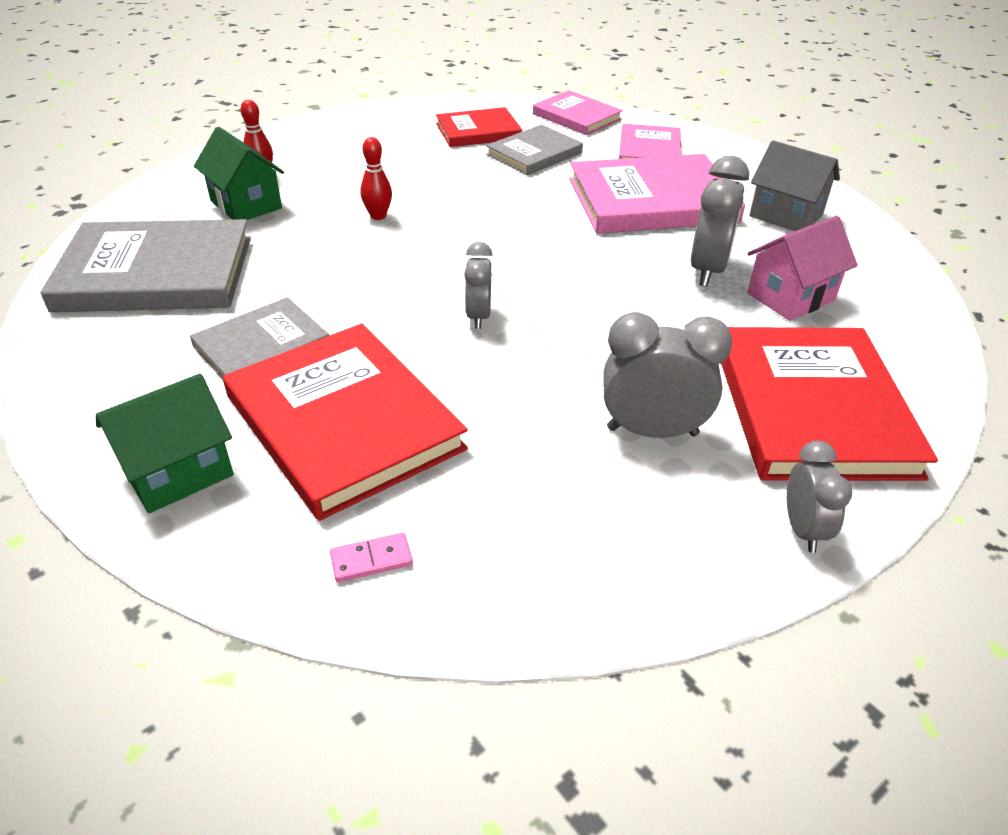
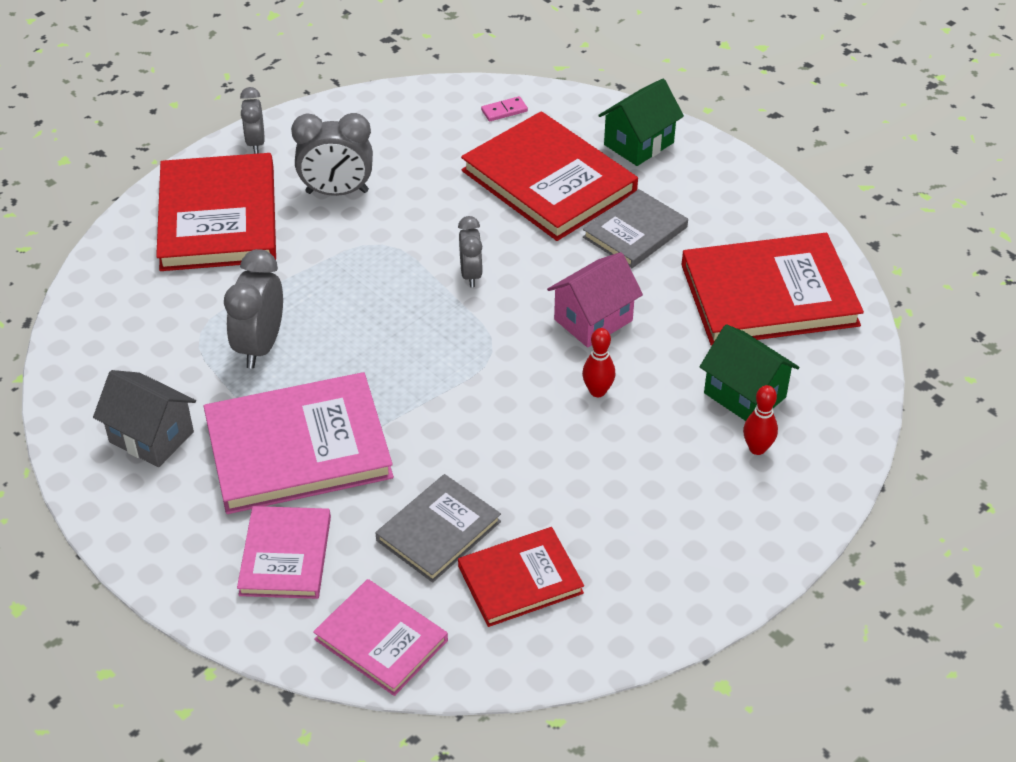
camera: 175 degrees right, 5 degrees up
(156, 273) = (769, 295): grey book -> red book
(791, 297) = (192, 320): pink house -> pink house (593, 320)

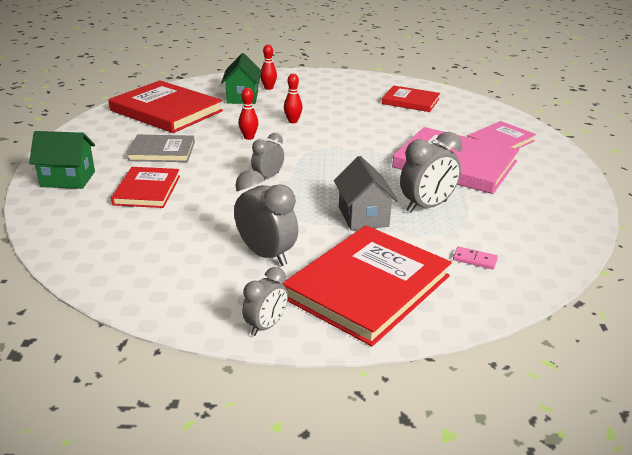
camera: 135 degrees left, 15 degrees down
(151, 437) = (532, 202): grey house -> grey house (363, 216)
(381, 640) = (484, 111): pink book -> none
(438, 531) = (424, 121): grey book -> none
(504, 111) = (81, 238): pink domino -> pink domino (474, 260)
(548, 181) = (147, 190): red book -> red book, size x0.58
(593, 320) = (249, 137): pink house -> red bowling pin

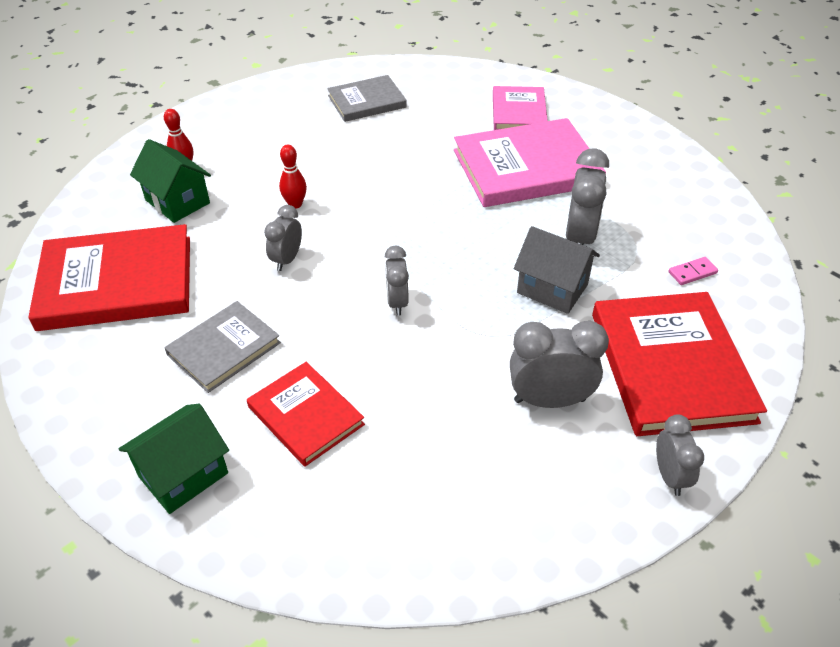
camera: 45 degrees left, 15 degrees up
(249, 137) = (287, 260): red bowling pin -> grey clock
(410, 101) = (367, 101): red book -> grey book

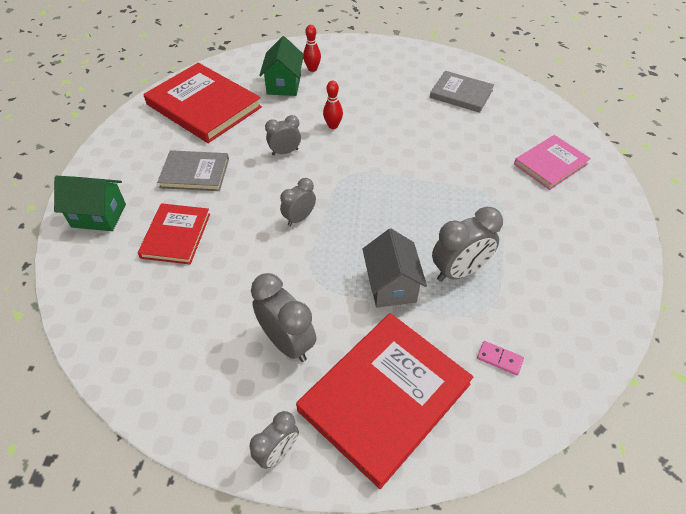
camera: 50 degrees right, 5 degrees up
(526, 168) = (496, 202): pink book -> none

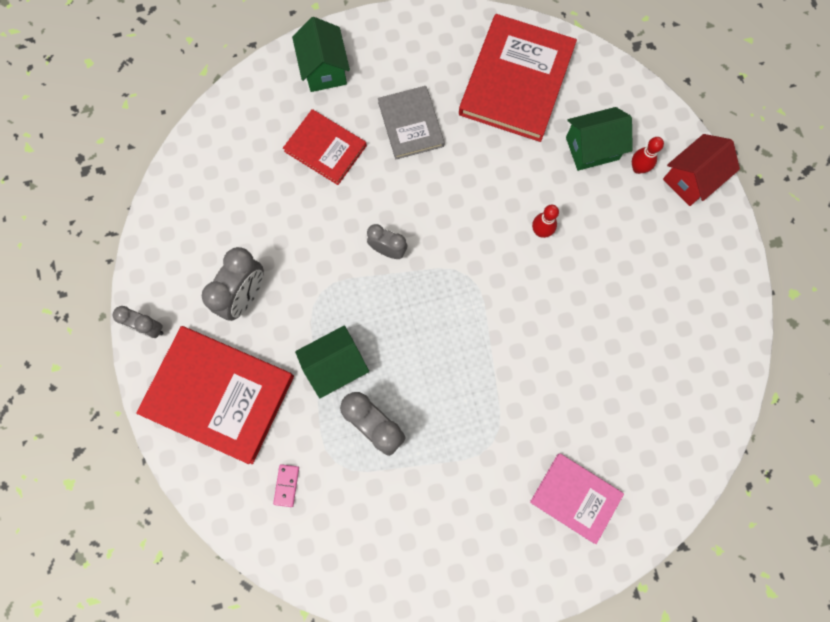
camera: 70 degrees right, 25 degrees up
(176, 235) = (325, 148): red book -> red book turned 45 degrees clockwise
(285, 152) = (477, 198): grey clock -> none
(334, 50) = (691, 179): none -> red house
(391, 285) = (335, 366): grey house -> green house
(461, 94) = (667, 363): grey book -> none

